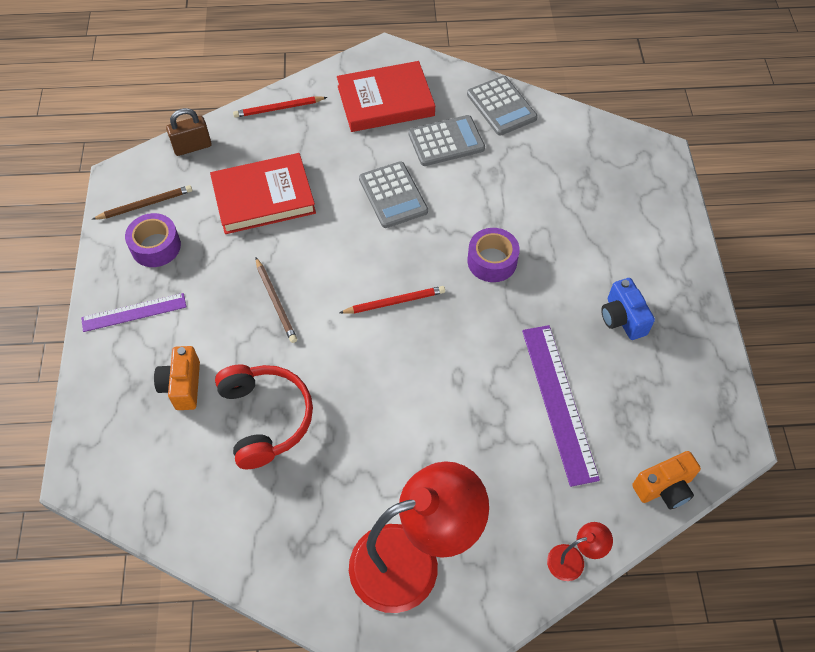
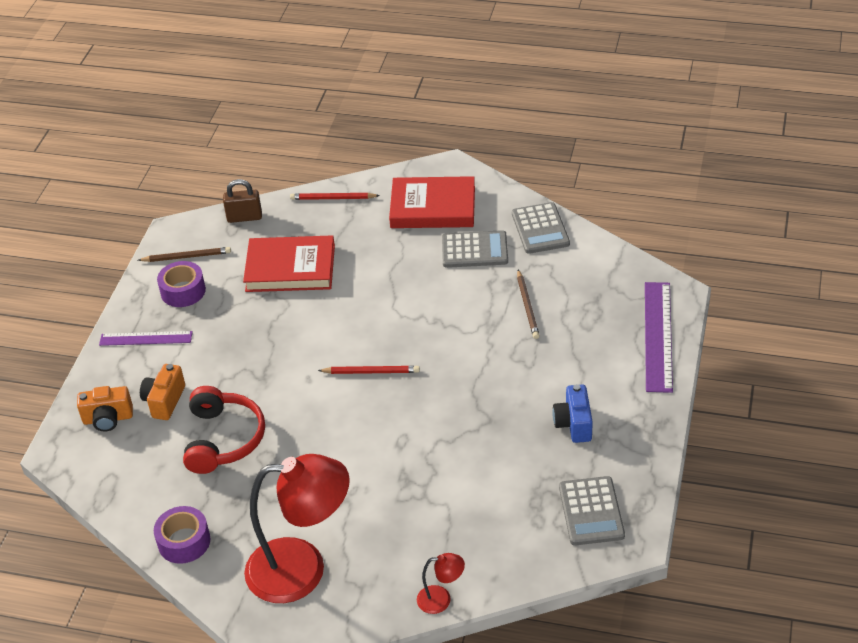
camera: 20 degrees right, 15 degrees down
(276, 302) = (268, 352): brown pencil -> brown pencil (527, 306)
(393, 195) = (406, 286): grey calculator -> grey calculator (591, 511)
(492, 261) = (473, 355): purple tape -> purple tape (184, 541)
(558, 402) = (483, 478): purple ruler -> purple ruler (658, 336)
(664, 488) = (549, 563): orange camera -> orange camera (108, 419)

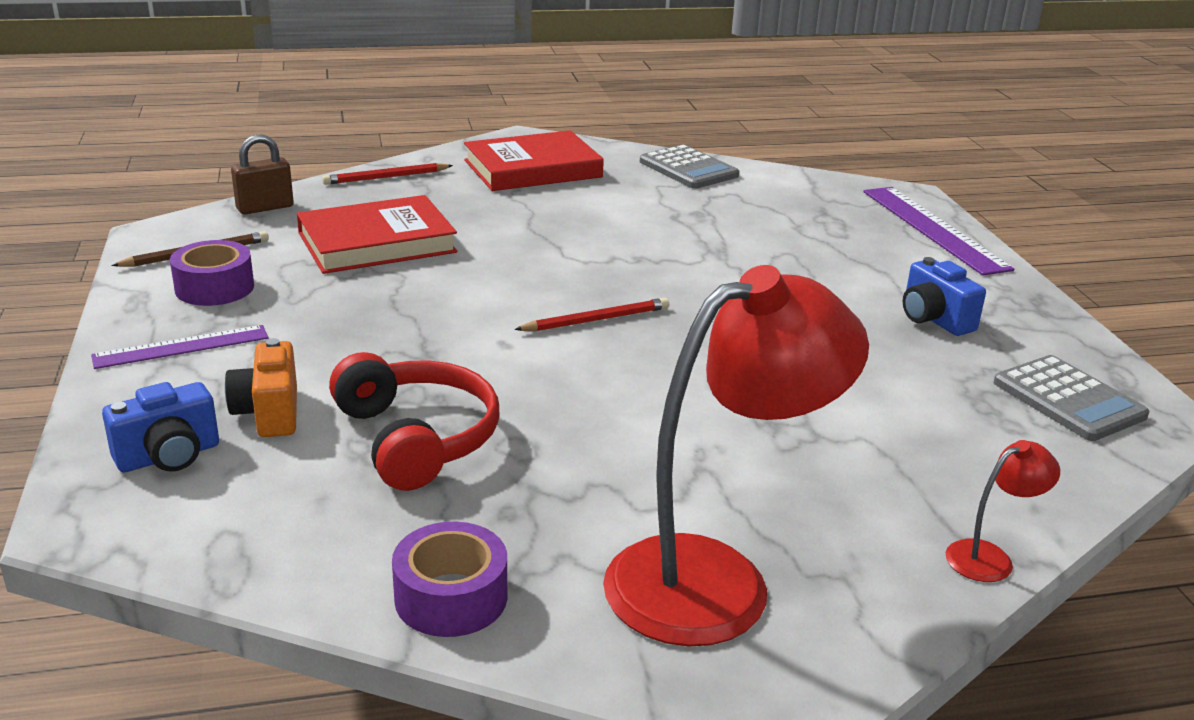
camera: 30 degrees left, 15 degrees down
(108, 419) = (169, 456): orange camera -> blue camera
(474, 250) = (625, 194): grey calculator -> none
(527, 306) = (746, 229): brown pencil -> none

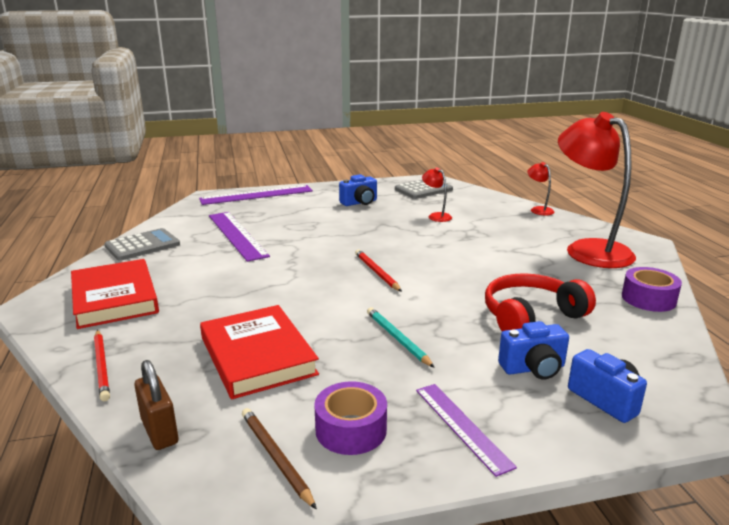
camera: 90 degrees left, 5 degrees down
(269, 413) = (533, 368): orange camera -> blue camera
(385, 323) = (397, 339): none -> turquoise pencil
(737, 220) = (236, 235): none -> purple ruler
(883, 398) = (436, 216): none -> red lamp

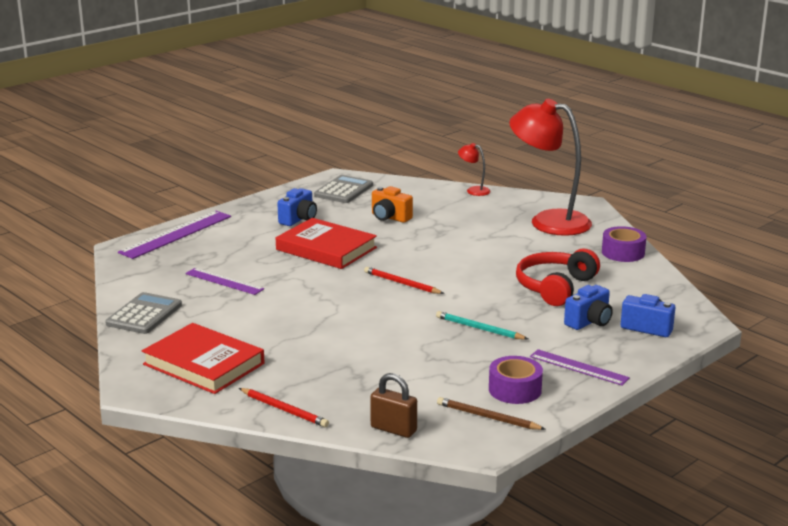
camera: 30 degrees left, 0 degrees up
(236, 235) = (224, 281): purple ruler -> purple ruler, size x0.62
(257, 356) = (393, 369): red book -> red book (326, 249)
(436, 216) = (389, 217): red lamp -> orange camera

